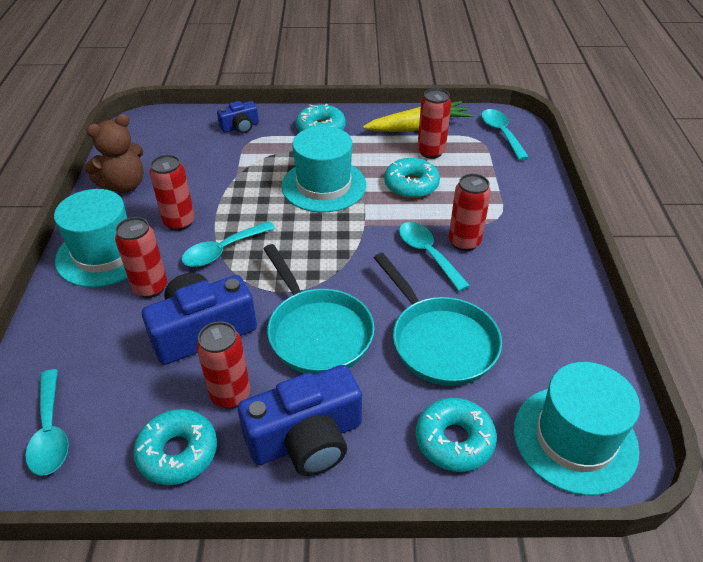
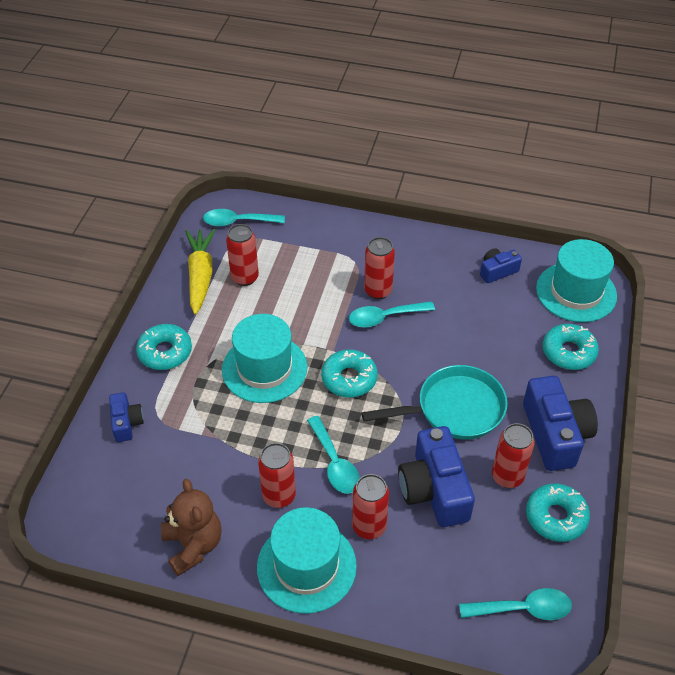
camera: 75 degrees left, 5 degrees up
(411, 185) = (289, 304): turquoise donut -> turquoise donut (349, 379)
(439, 341) = (481, 336): turquoise pan -> none
(560, 343) = (497, 271): none -> blue camera

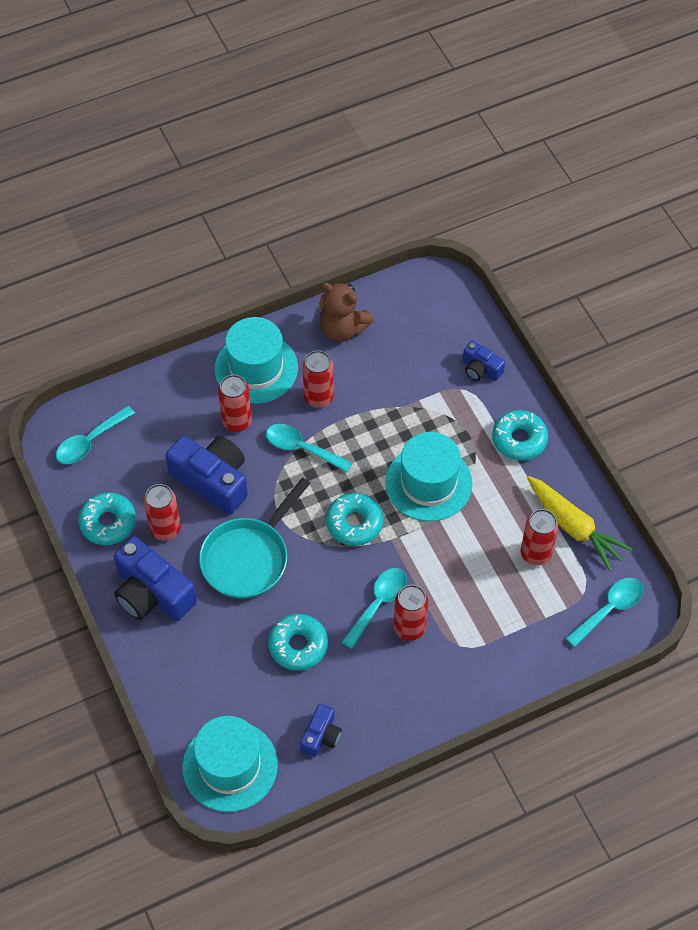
camera: 140 degrees right, 10 degrees up
(568, 352) = (192, 686): turquoise donut -> turquoise donut (298, 645)

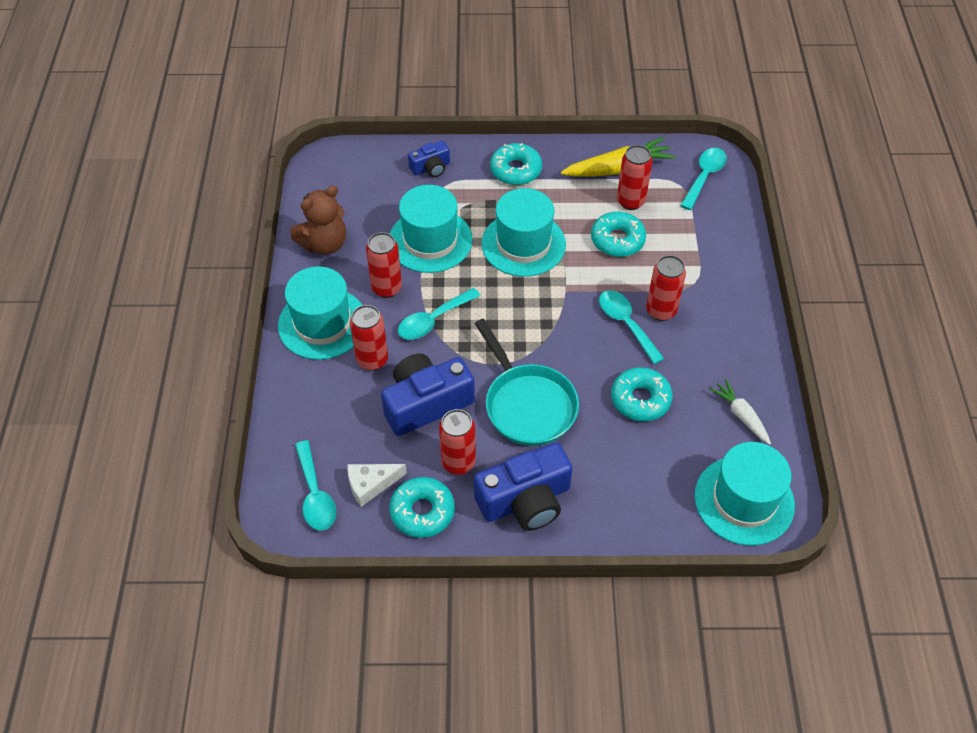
camera: 65 degrees left, 5 degrees down
(116, 476) = (371, 485): none -> white cheese
(321, 736) = (741, 415): blue camera -> white carrot
(354, 523) = (535, 311): turquoise donut -> turquoise donut (617, 240)
(391, 407) = (430, 240): none -> turquoise hat
(609, 609) = (704, 177): turquoise spoon -> turquoise spoon turned 45 degrees clockwise

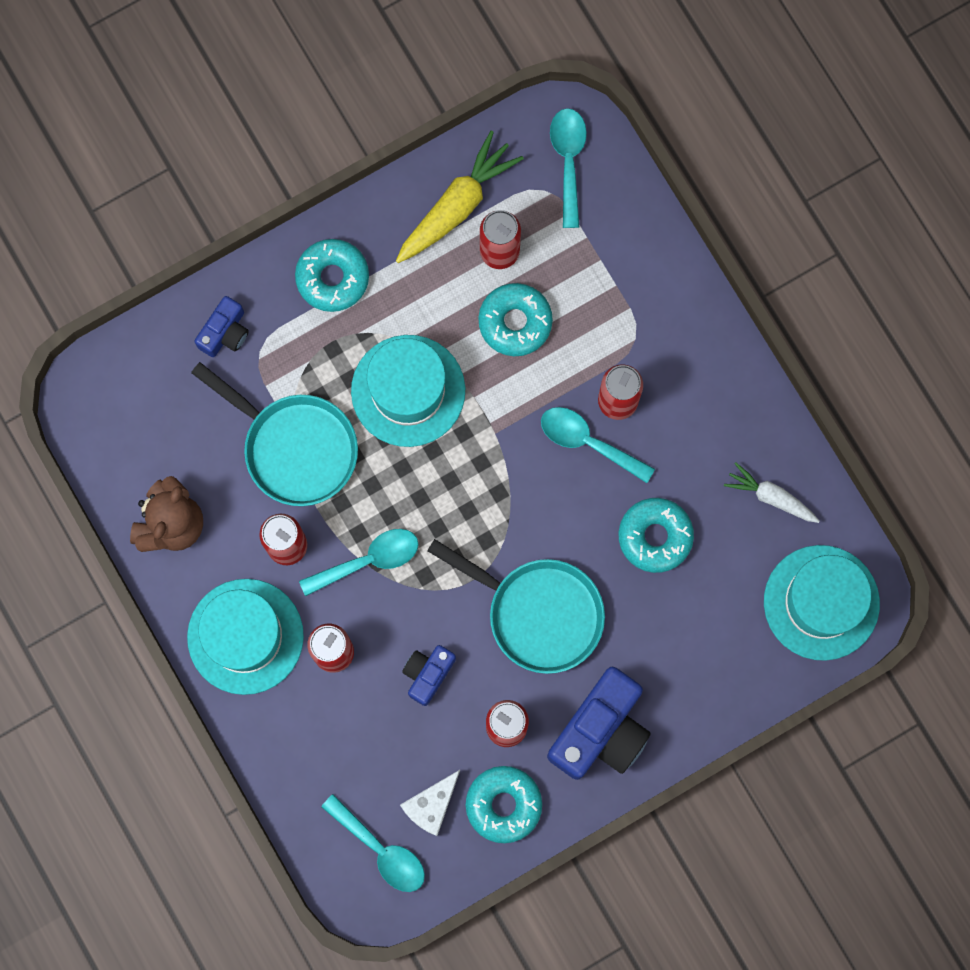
camera: 30 degrees left, 25 degrees up
(426, 403) = (428, 674): blue camera -> blue camera, size x0.53
(430, 240) = (294, 447): turquoise hat -> turquoise pan
(433, 320) = (368, 560): turquoise spoon -> turquoise spoon turned 135 degrees counterclockwise

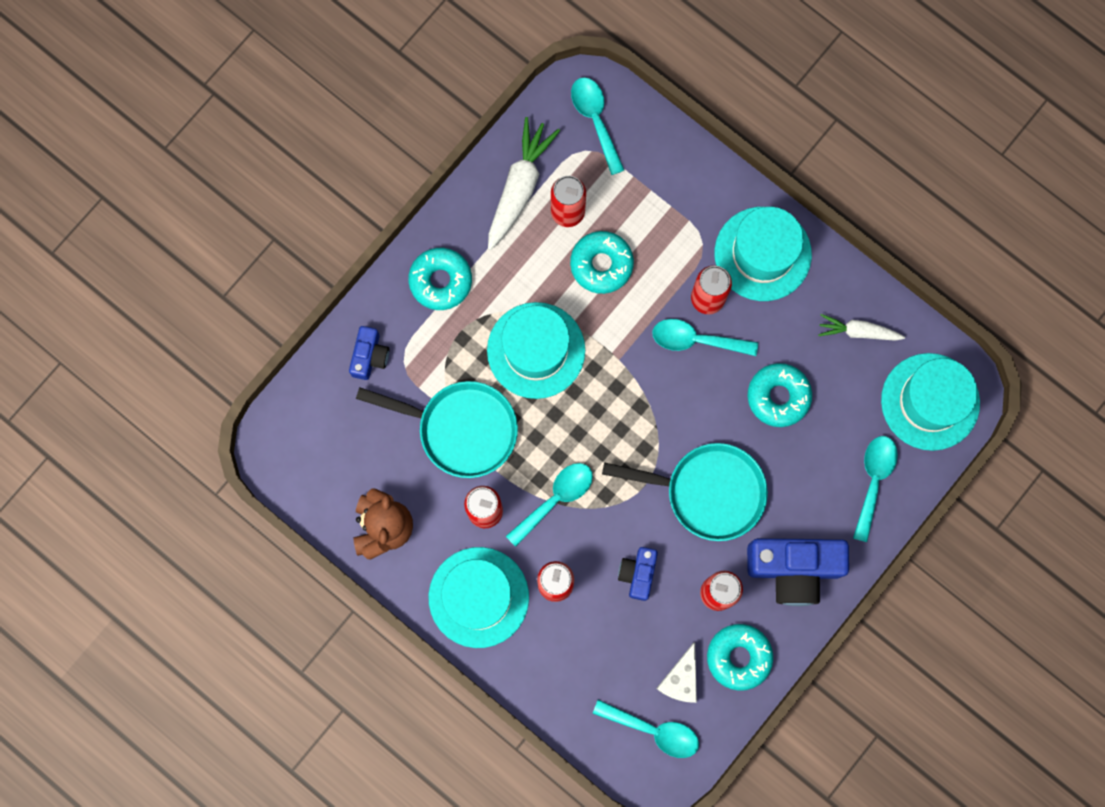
camera: 20 degrees left, 0 degrees up
(457, 205) = (519, 187): yellow carrot -> white carrot
(601, 730) = (794, 568): blue camera -> blue camera turned 75 degrees clockwise
(697, 373) = (762, 254): none -> turquoise hat
(725, 667) = (873, 481): none -> turquoise spoon

